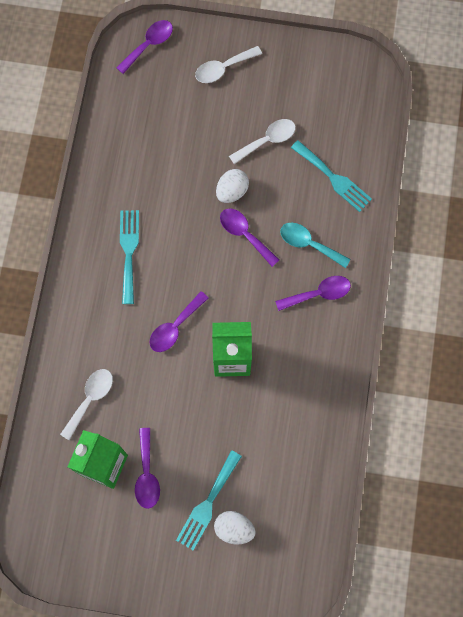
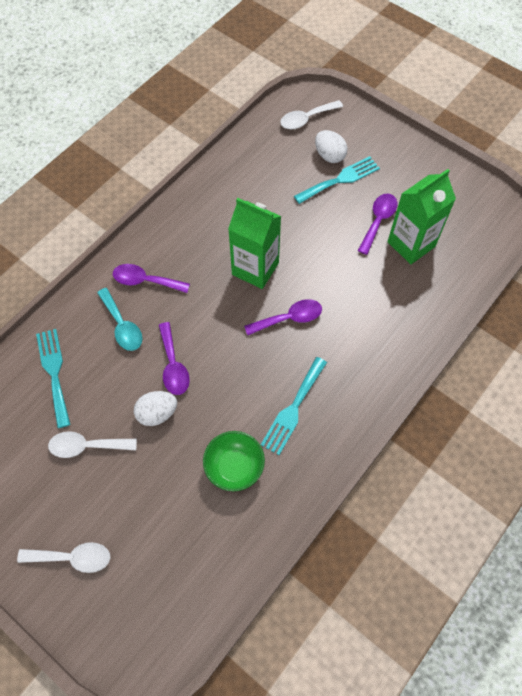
camera: 150 degrees left, 10 degrees down
(90, 399) = (398, 298): white spoon -> white spoon (306, 119)
(148, 184) = (234, 467): none -> green bowl
(149, 45) = (133, 642): purple spoon -> none

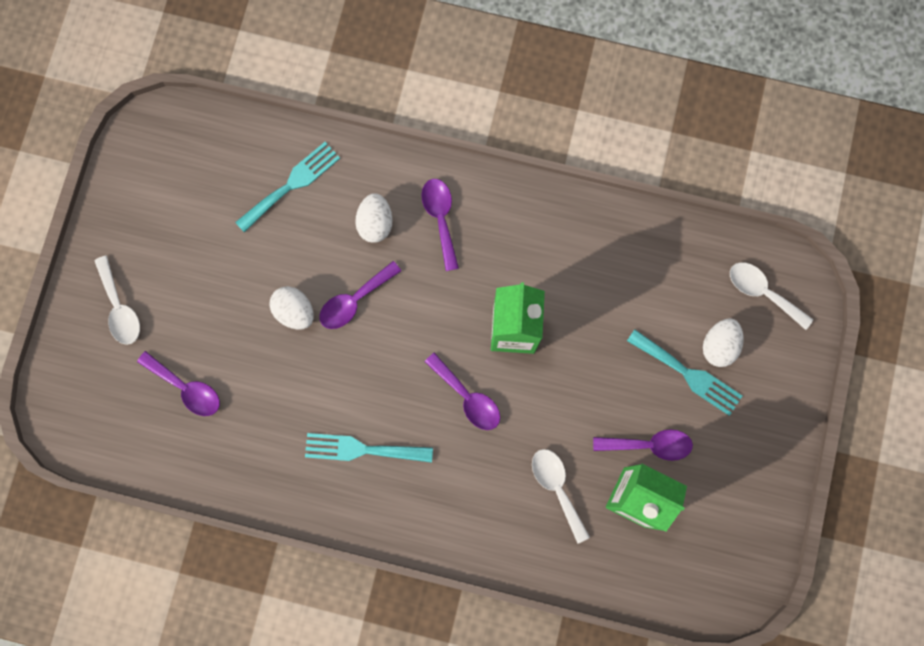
camera: 65 degrees right, 15 degrees up
(87, 446) = (230, 260): white spoon -> white spoon (557, 488)
(122, 326) = (375, 223): turquoise spoon -> white egg
(173, 528) = (186, 388): none -> purple spoon
(234, 467) = (272, 417): green bowl -> none

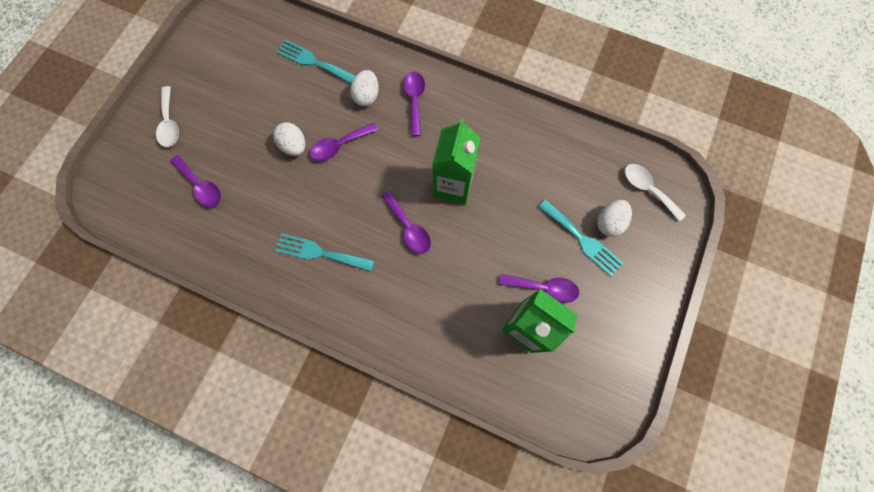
camera: 10 degrees right, 5 degrees down
(292, 184) = (313, 62): turquoise fork -> turquoise fork turned 120 degrees counterclockwise
(557, 488) = (465, 309): white spoon -> none

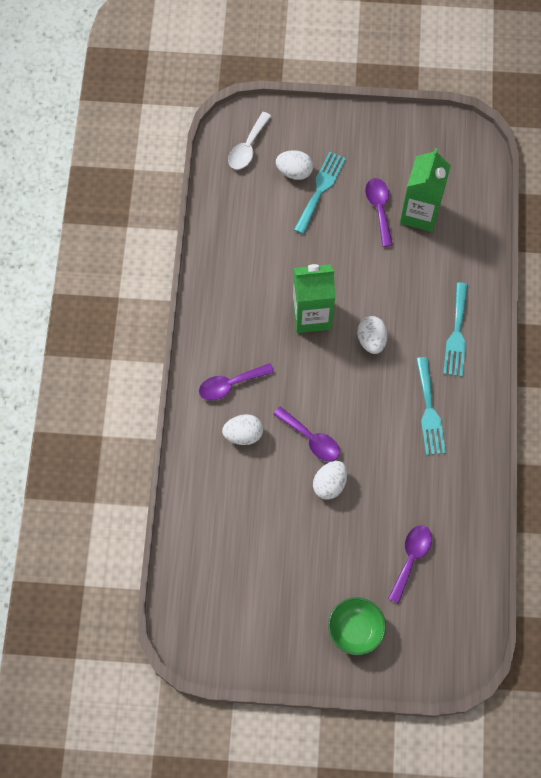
camera: 110 degrees left, 5 degrees down
(170, 123) = (355, 630): white spoon -> green bowl
(313, 62) = (221, 508): turquoise fork -> turquoise fork (456, 334)
(409, 228) = (371, 340): purple spoon -> white egg

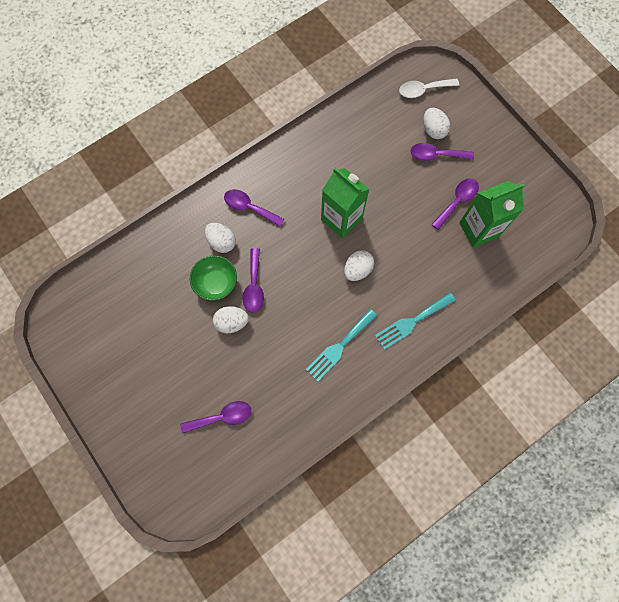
camera: 50 degrees right, 5 degrees up
(320, 189) = (436, 155): turquoise fork -> purple spoon
(355, 630) = (142, 418): green bowl -> green bowl (216, 283)

